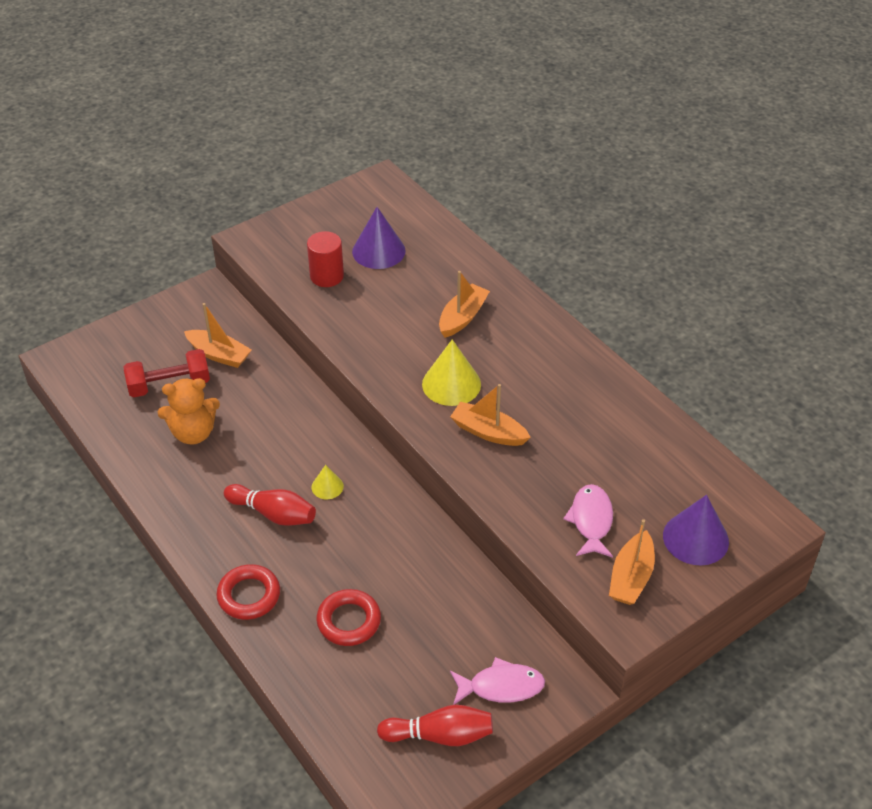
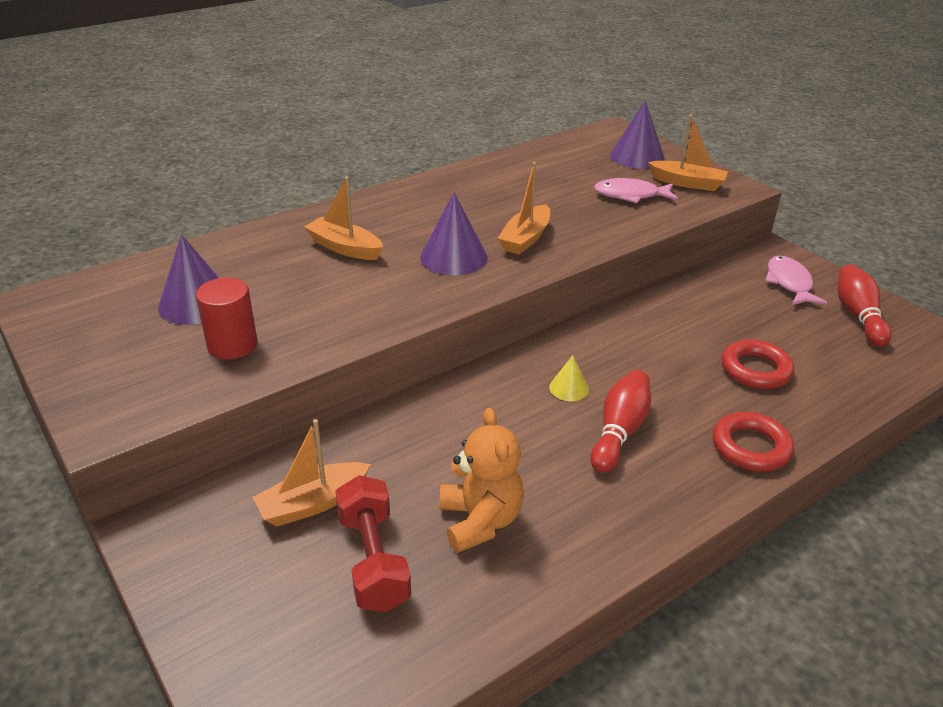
camera: 90 degrees left, 10 degrees down
(219, 354) = (313, 503): orange boat -> orange boat turned 150 degrees counterclockwise
(451, 384) = (453, 257): yellow cone -> purple cone

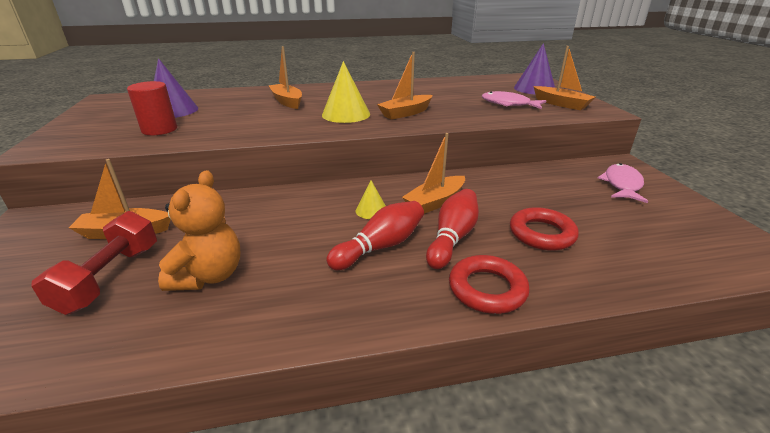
camera: 25 degrees right, 5 degrees down
(453, 257) = (346, 114): purple cone -> yellow cone
(626, 357) = (435, 202): none -> orange boat
(858, 316) = (677, 218): red bowling pin -> red bowling pin (452, 238)

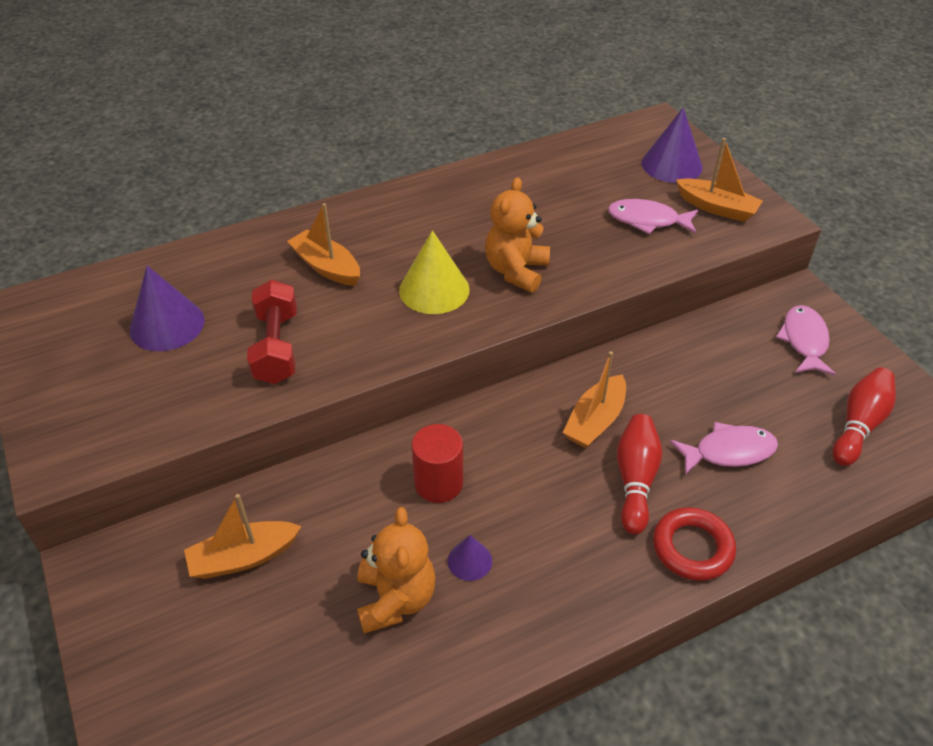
camera: 15 degrees left, 15 degrees up
(110, 278) = (285, 628): red dumbbell -> red dumbbell (276, 347)
(159, 130) = (190, 381): red cylinder -> red cylinder (438, 483)
(286, 263) = (469, 561): none -> purple cone
(371, 210) = (525, 452): yellow cone -> none
(380, 246) = (561, 512): red bowling pin -> red bowling pin (859, 425)
(406, 113) = (516, 271): orange boat -> orange teddy bear
(541, 234) = (729, 451): red ring -> pink fish

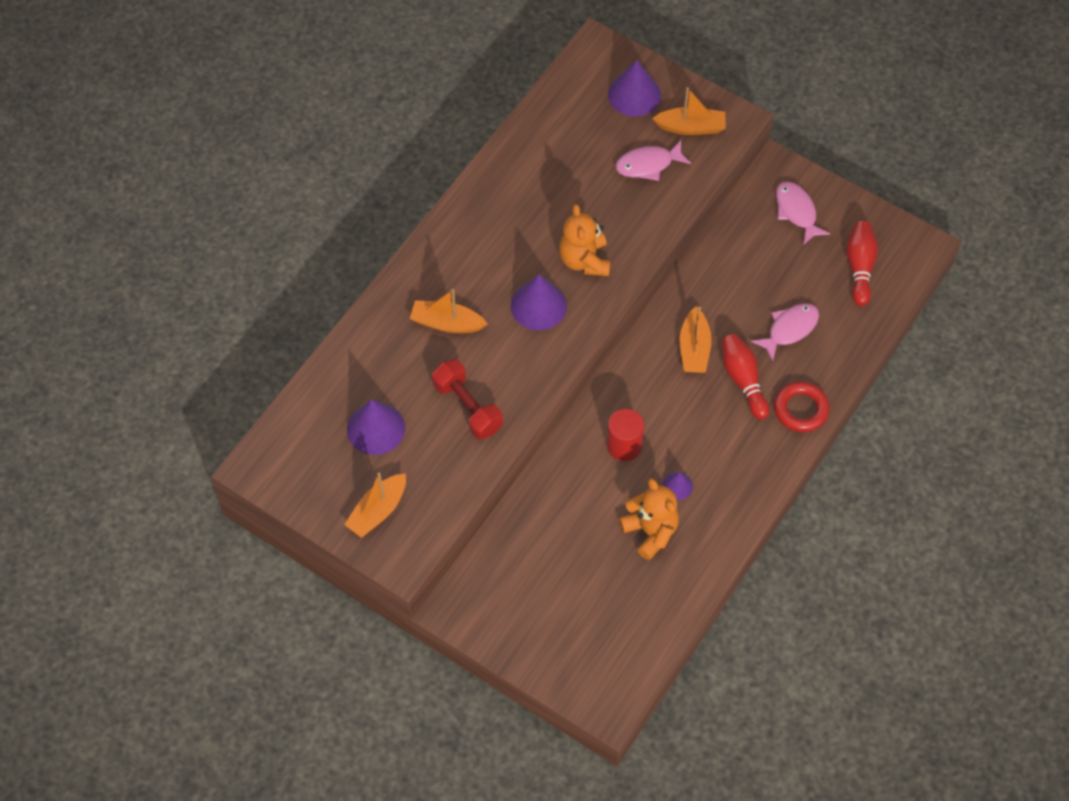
camera: 30 degrees left, 15 degrees up
(244, 557) = (541, 555): orange boat -> orange boat (378, 511)
(434, 289) = (538, 305): yellow cone -> purple cone

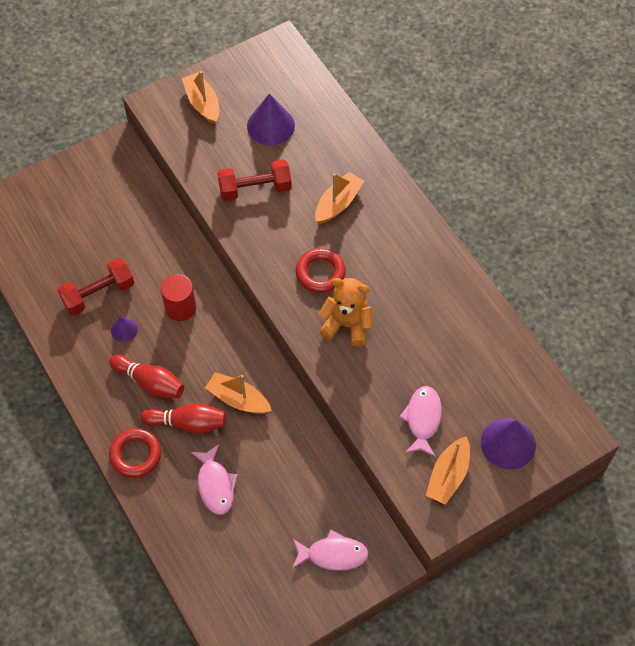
camera: 115 degrees right, 0 degrees up
(538, 305) = (320, 273): purple cone -> red ring
(650, 531) = (98, 294): orange teddy bear -> red dumbbell
(860, 267) = (245, 580): red bowling pin -> red bowling pin (150, 382)

